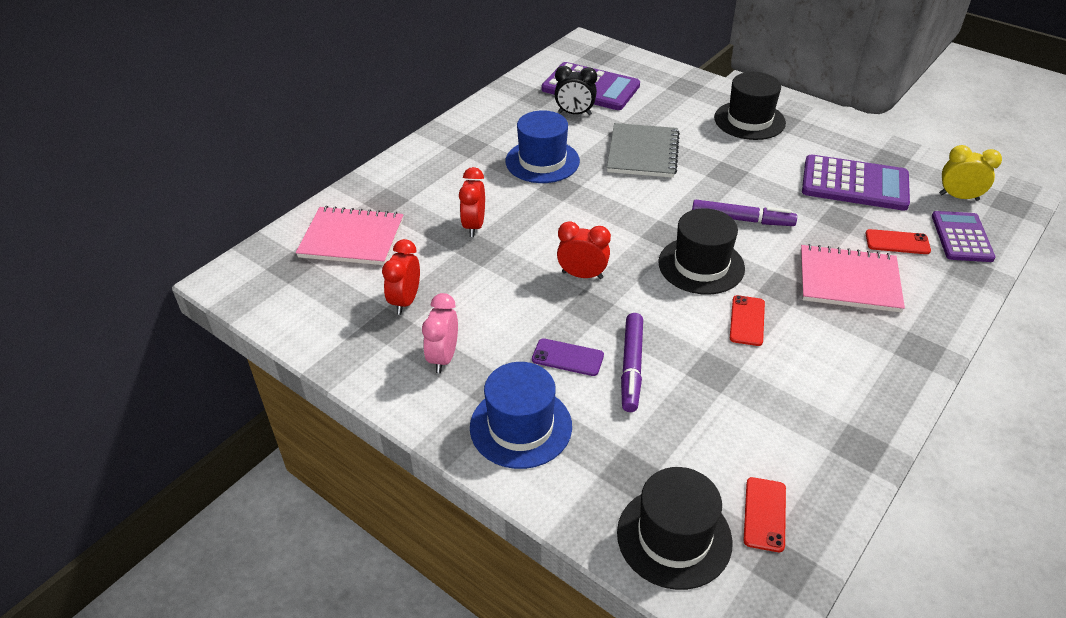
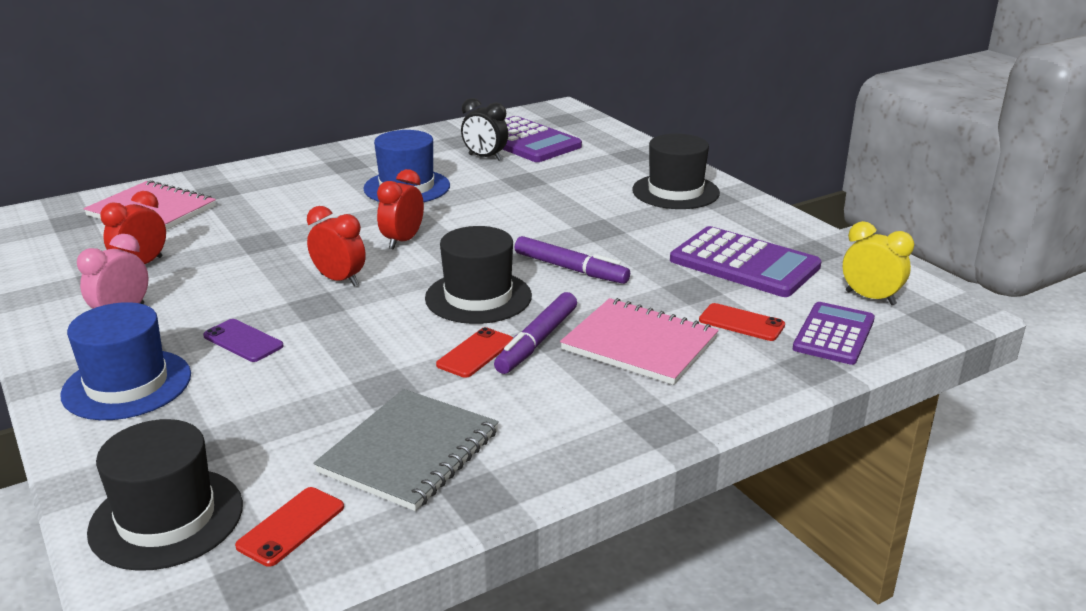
camera: 20 degrees right, 15 degrees down
(474, 226) = (277, 223): red clock -> red clock (402, 241)
(631, 367) = (300, 363): purple marker -> purple marker (537, 341)
(642, 153) = (522, 198): grey notebook -> grey notebook (409, 452)

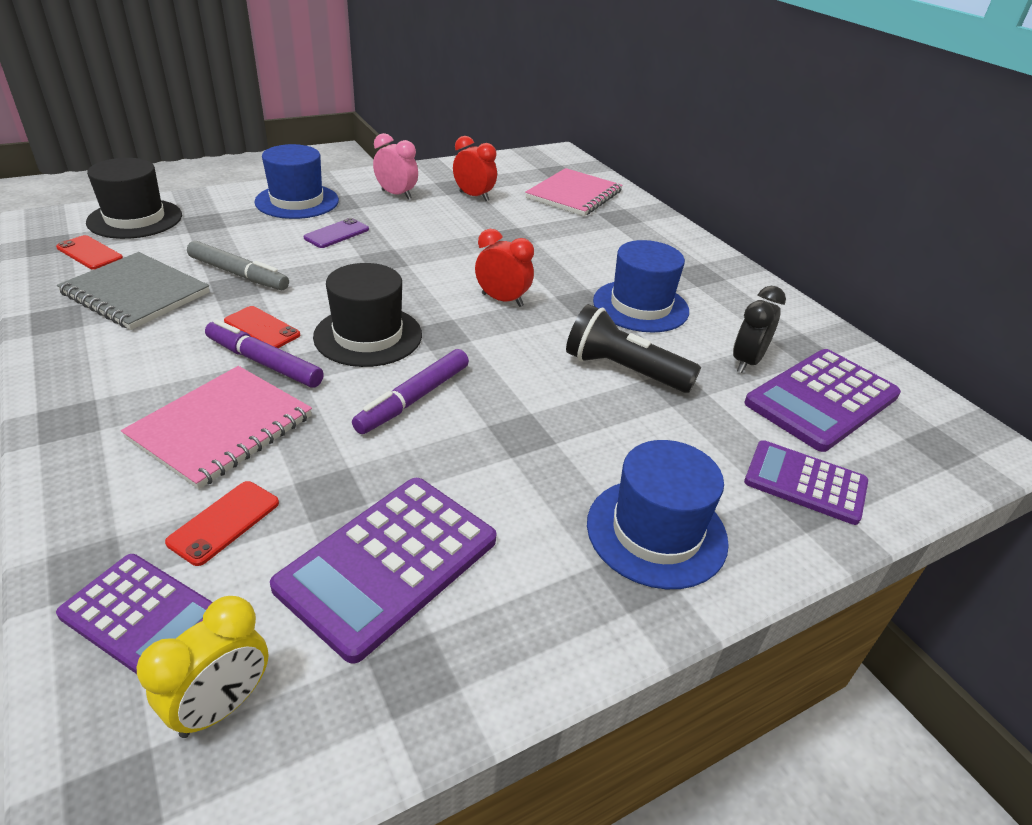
camera: 90 degrees right, 10 degrees up
(339, 280) = (426, 269): red clock -> none
(355, 389) = (238, 274): none -> grey marker
(507, 196) = (623, 370): none -> black flashlight
(613, 153) = (805, 482): none -> purple calculator
(675, 192) = (656, 532): black hat -> blue hat

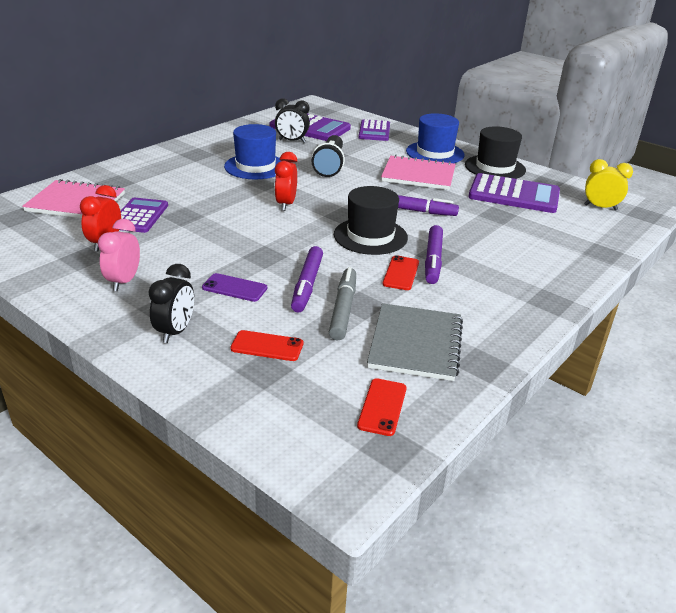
camera: 110 degrees left, 5 degrees down
(135, 219) = (292, 418): black hat -> black hat (495, 167)
(143, 617) = (599, 232): purple calculator -> purple calculator (139, 216)
(221, 428) = (496, 253): pink notebook -> pink notebook (418, 175)
(224, 522) = (543, 231): red phone -> red phone (267, 346)
(297, 201) = (175, 332): blue hat -> black clock
(302, 267) = (307, 285): none -> purple marker

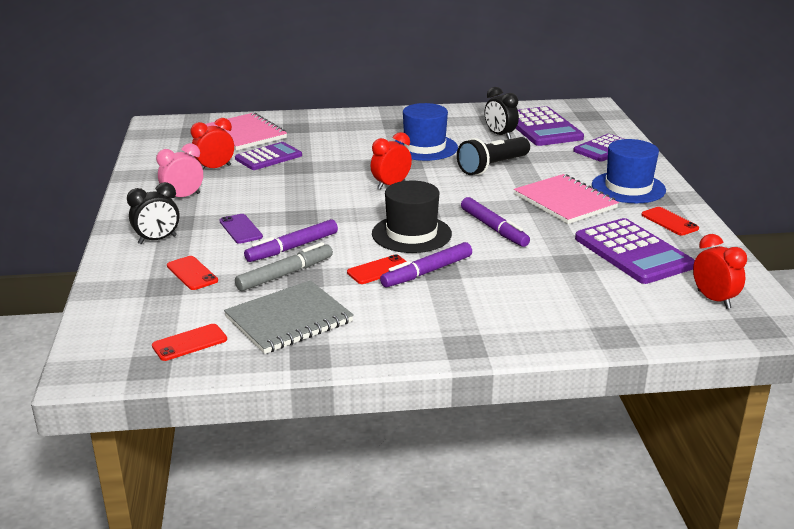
camera: 45 degrees right, 5 degrees down
(495, 167) = (669, 221): black hat -> red phone
(600, 207) = (714, 299): yellow clock -> red clock

